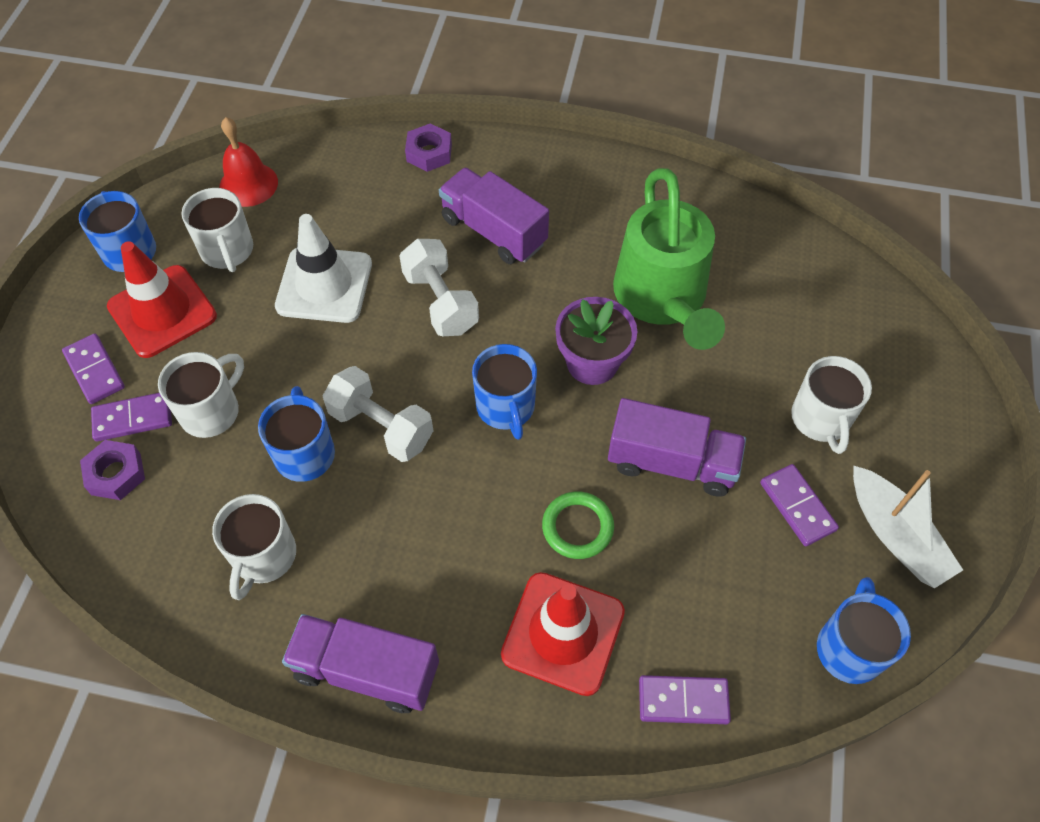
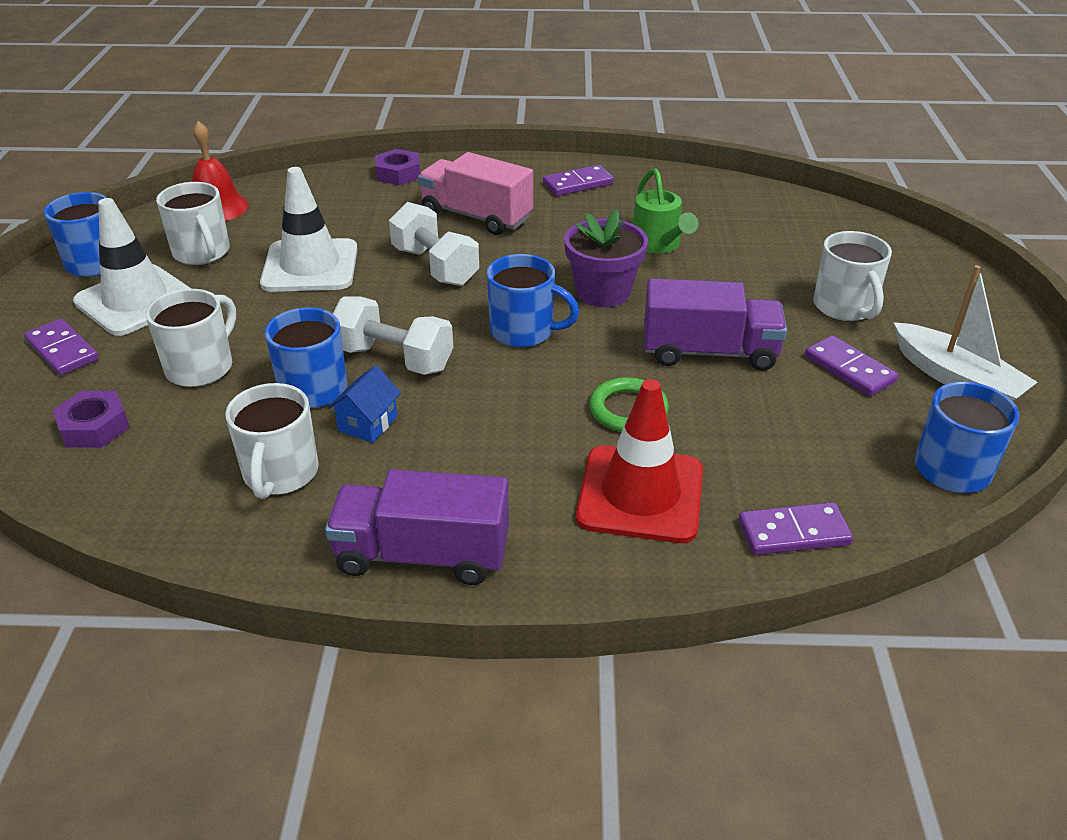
camera: 10 degrees left, 20 degrees down
(133, 418) = (110, 381): purple domino -> purple domino (578, 184)
(162, 311) = (136, 300): red traffic cone -> white traffic cone
(345, 507) = (368, 423): none -> blue house
(494, 231) = (476, 216): purple truck -> pink truck
(506, 407) = (524, 331): blue mug -> blue mug turned 45 degrees counterclockwise
(663, 300) = (658, 244): green watering can -> green watering can, size x0.54

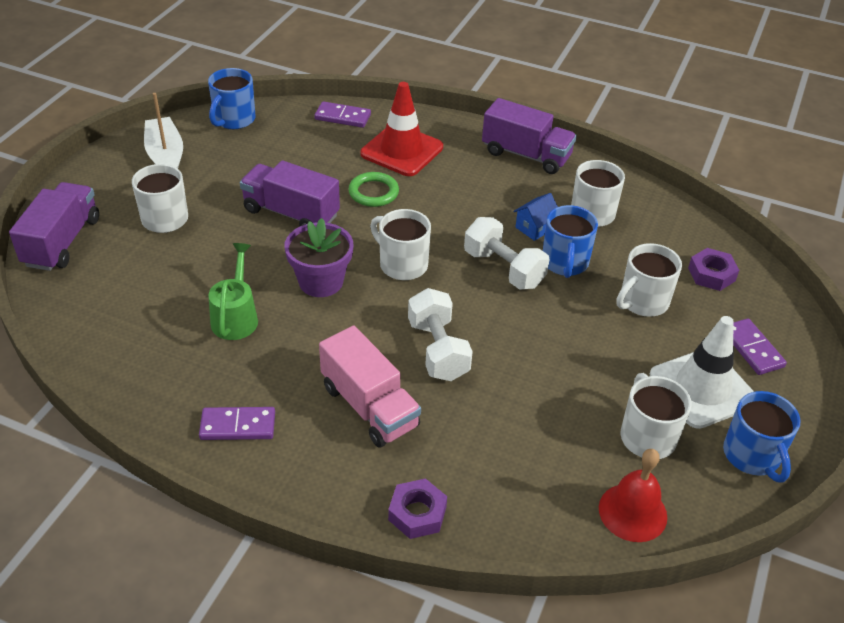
camera: 160 degrees left, 5 degrees up
(310, 266) = (547, 384): white traffic cone -> none
(524, 331) = (402, 264): blue mug -> white mug
(849, 369) = (219, 178): purple domino -> none
(911, 258) = (62, 242): none -> purple truck

